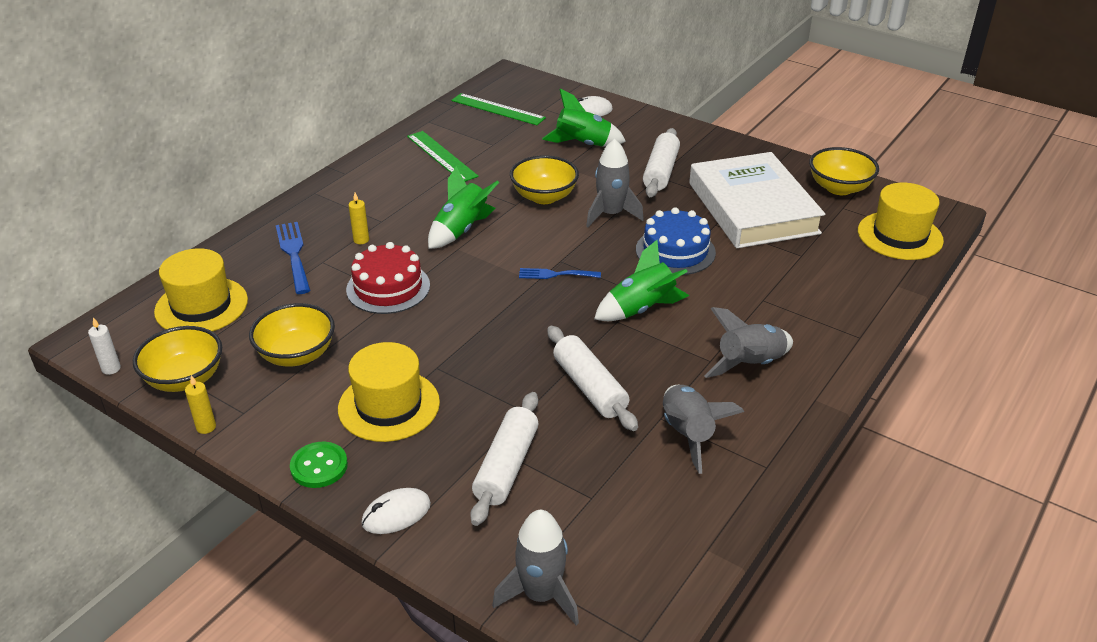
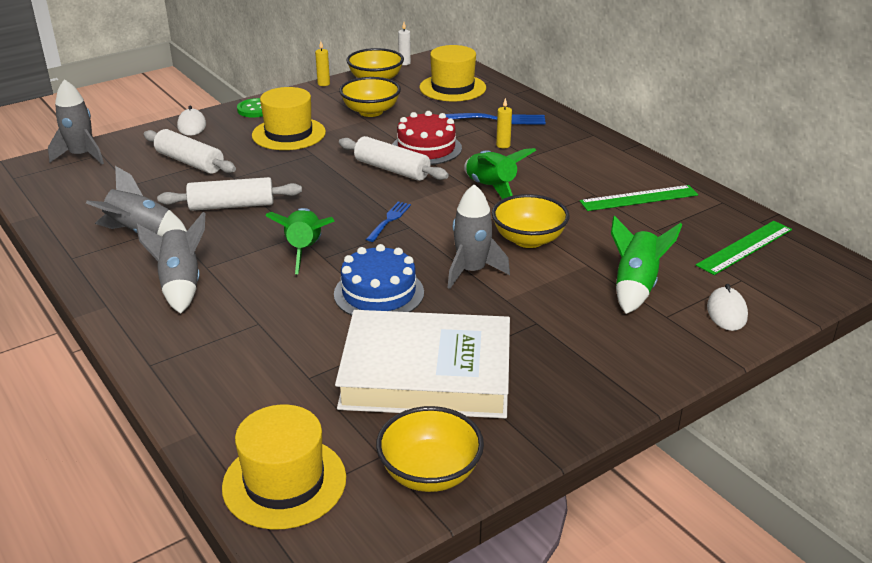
camera: 110 degrees right, 5 degrees down
(660, 172) = (546, 327): white rolling pin -> white rolling pin (392, 169)

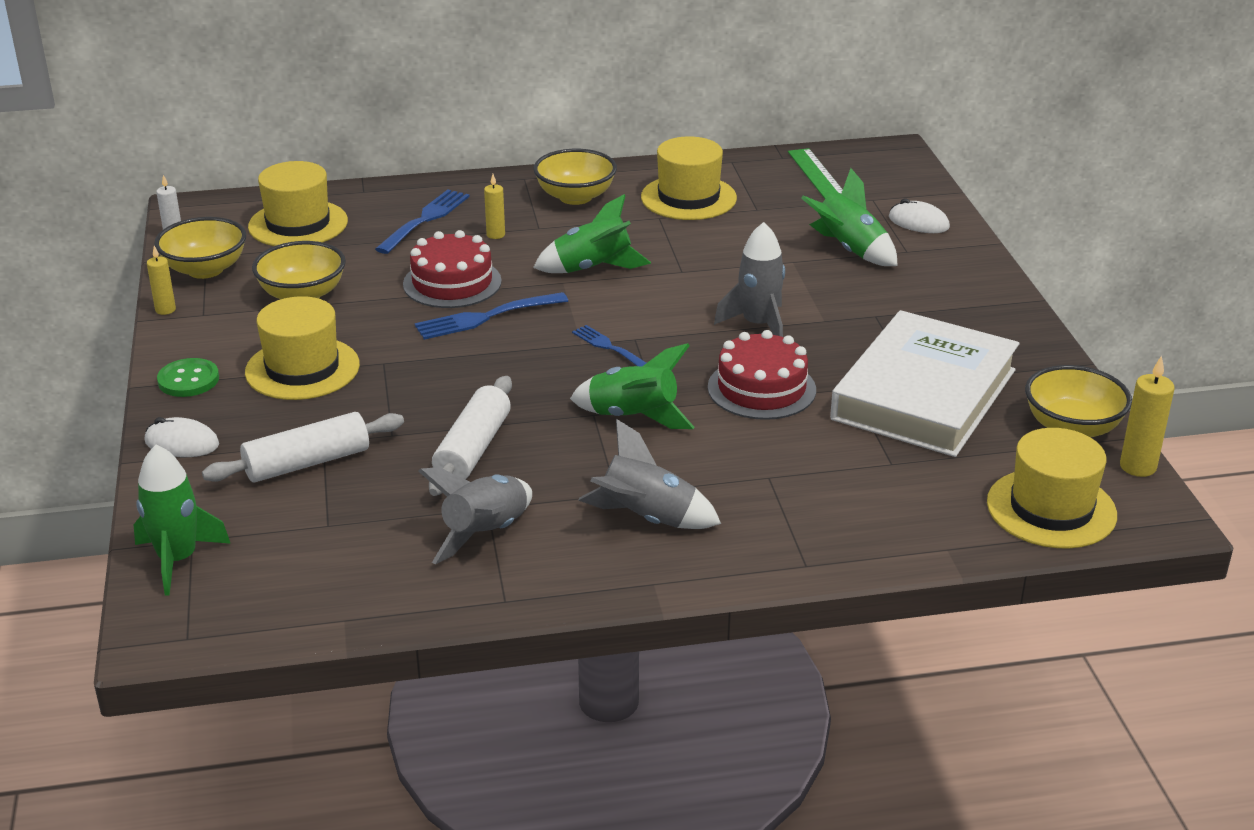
camera: 65 degrees left, 0 degrees up
(82, 156) = (178, 559): grey rocket -> green rocket
(379, 293) = (761, 388): blue cake -> red cake
(386, 530) = (1138, 467): none -> yellow candle
(392, 169) = (485, 317): white rolling pin -> blue fork
(528, 240) = (721, 278): yellow bowl -> yellow bowl (575, 197)
(639, 198) = (688, 198): green ruler -> yellow hat

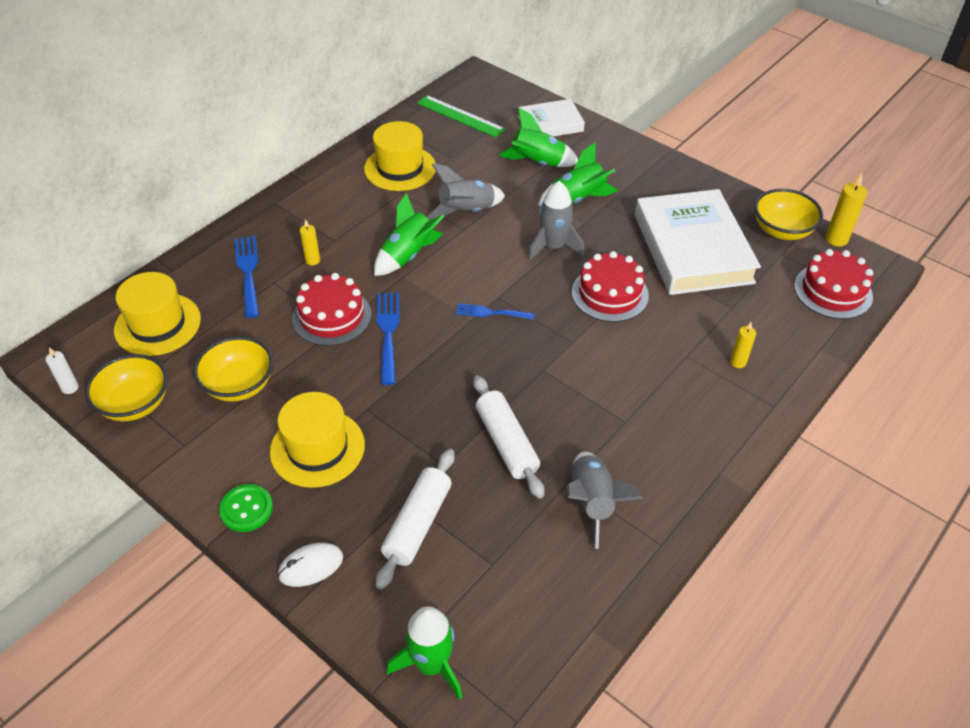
camera: 40 degrees left, 15 degrees up
(165, 310) = (149, 458): yellow candle -> yellow candle (738, 362)
(485, 317) = (388, 333): blue fork -> blue fork turned 150 degrees clockwise
(575, 197) = (328, 202): yellow bowl -> none
(633, 417) = (567, 358): green rocket -> green rocket (577, 199)
(647, 519) = (662, 429): grey rocket -> grey rocket (466, 211)
(918, 222) = (550, 124): white mouse -> white book
(1051, 509) = (833, 291): yellow hat -> red cake

